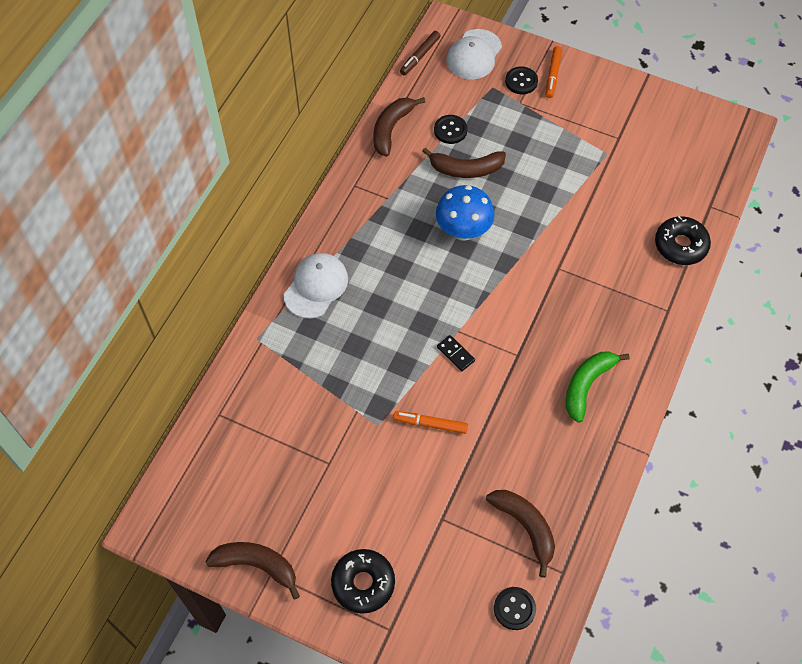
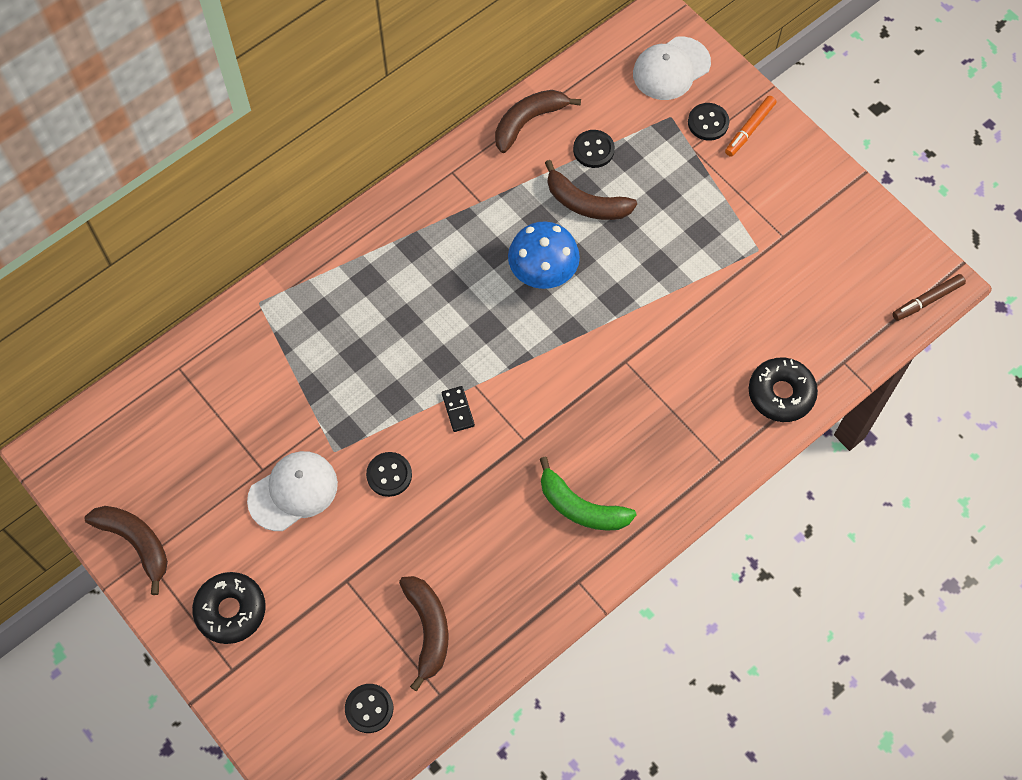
camera: 25 degrees right, 5 degrees up
(316, 286) = (350, 271): white cap -> white cap (293, 491)
(420, 56) = (608, 46): brown marker -> brown marker (927, 300)
(430, 424) = (389, 475): orange marker -> black button
(587, 385) = (581, 507): green banana -> green banana turned 120 degrees counterclockwise

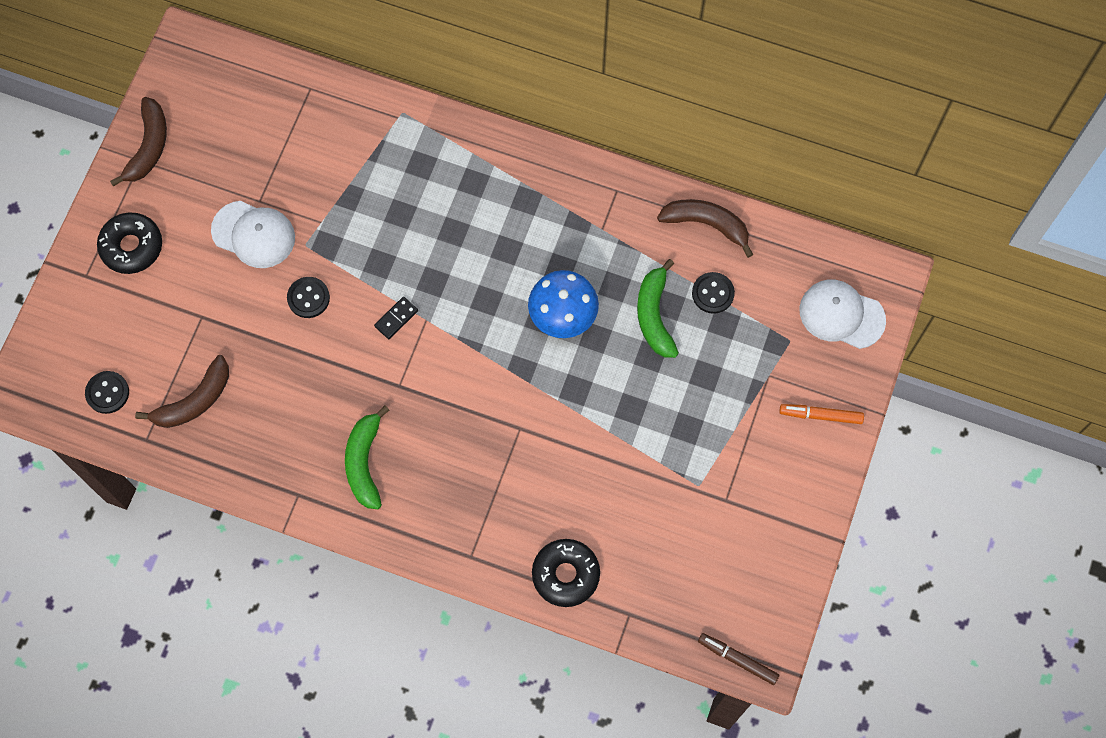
camera: 60 degrees right, 5 degrees up
(586, 203) = (654, 315): brown banana -> green banana
(708, 123) = (804, 376): black button -> none

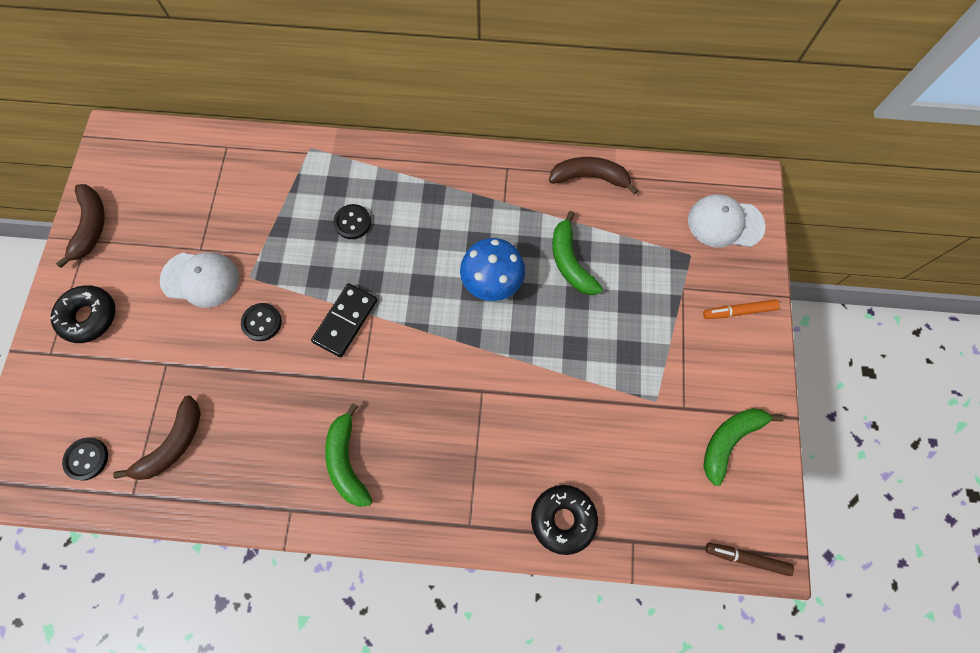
camera: 15 degrees left, 0 degrees up
(396, 319) = (345, 321): black domino -> black domino, size x1.79
(713, 293) = (613, 232): black button -> black button (352, 222)
(761, 544) = (729, 441): none -> green banana

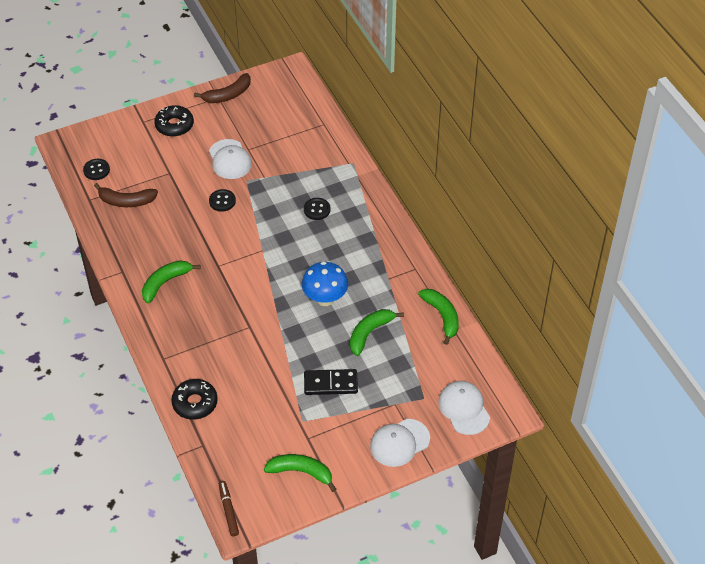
camera: 60 degrees right, 20 degrees down
(345, 321) = (249, 239): black domino -> black domino (330, 384)
(589, 177) = (442, 316): brown banana -> green banana
(738, 311) = (399, 443): orange marker -> white cap

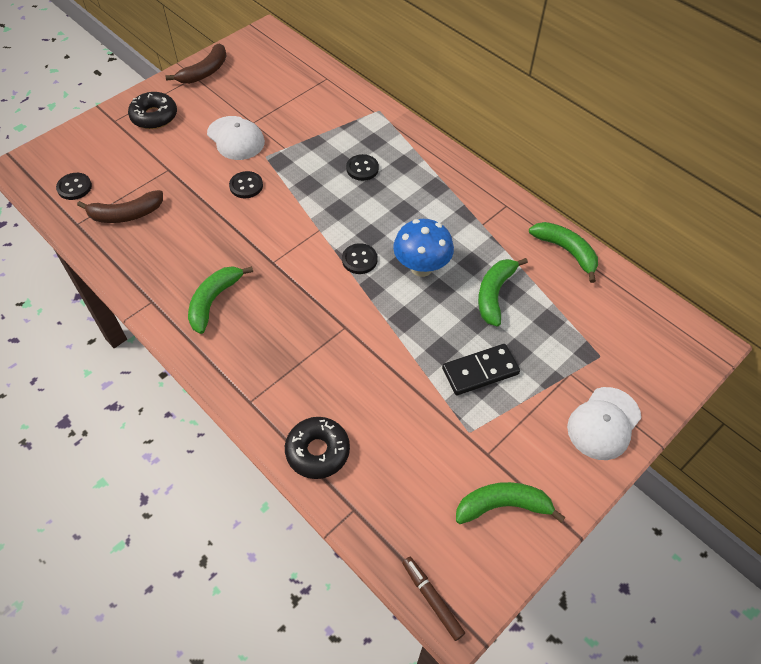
camera: 20 degrees left, 5 degrees up
(282, 281) = (359, 260): none -> black button
(464, 408) = (653, 355): white cap -> none

